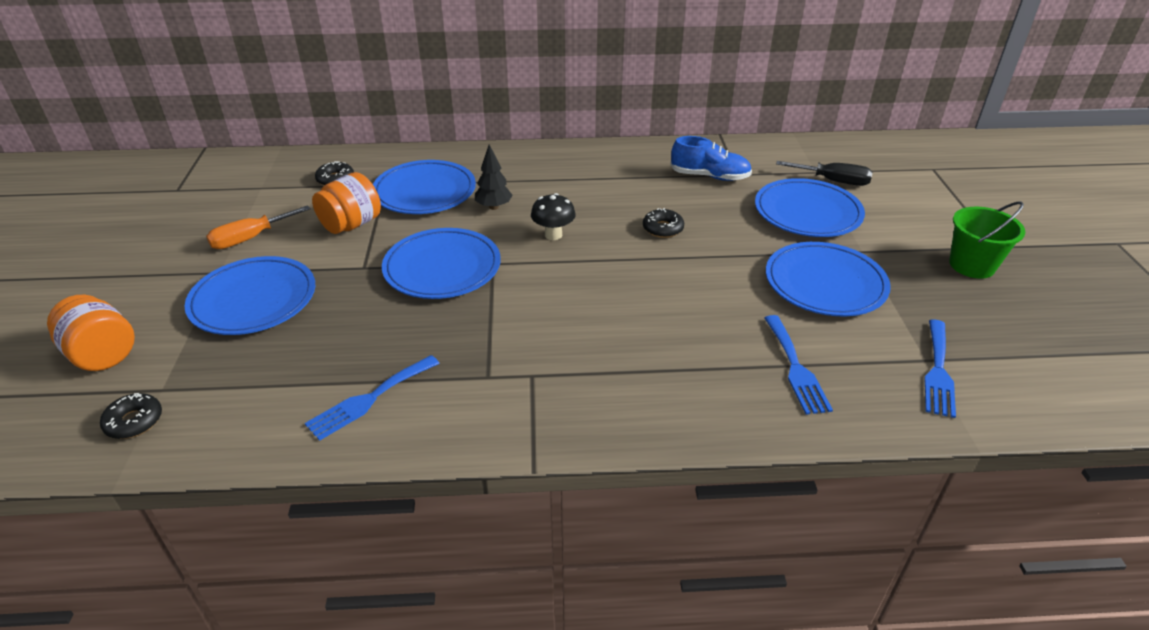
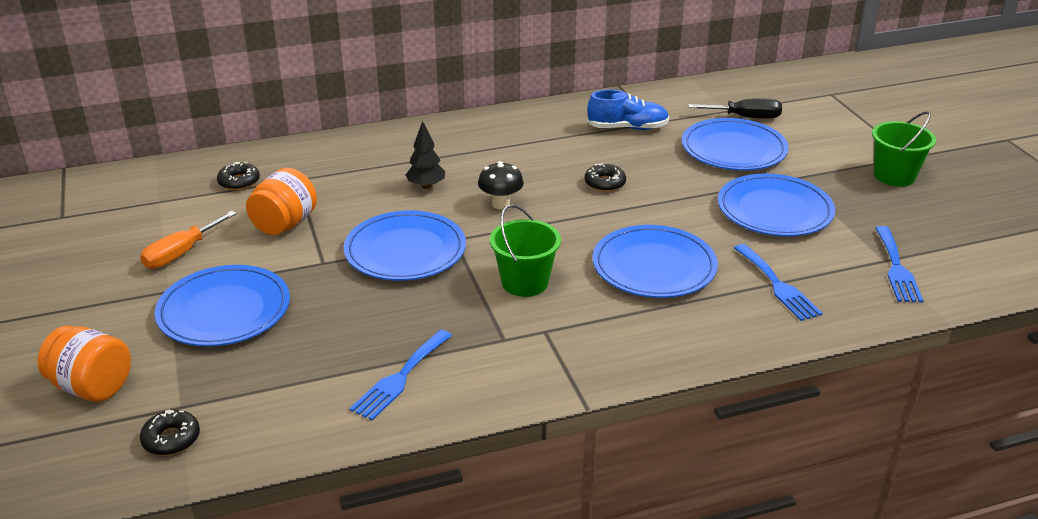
camera: 15 degrees left, 5 degrees down
(425, 192) = (345, 181): blue plate -> blue plate (654, 267)
(537, 319) = (525, 282): none -> green bucket

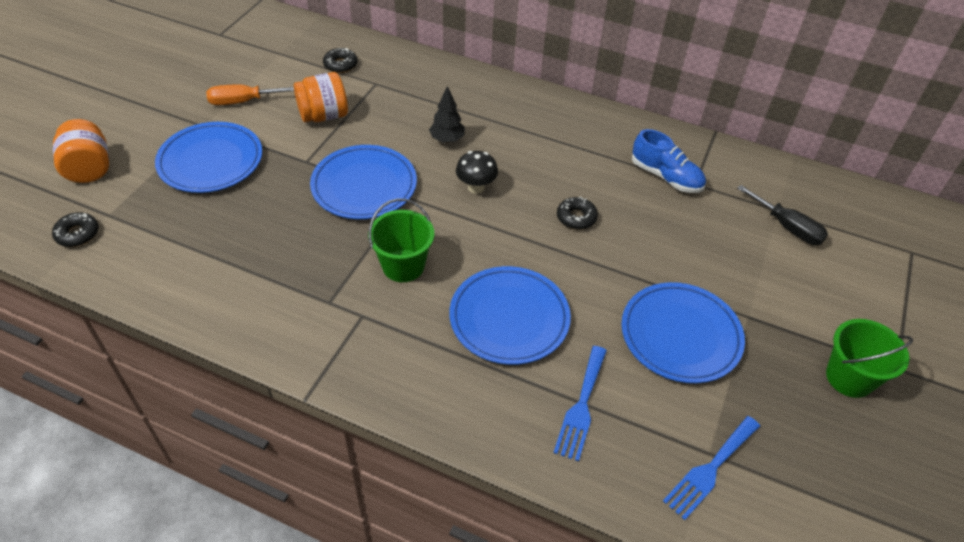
camera: 40 degrees right, 15 degrees up
(400, 378) = (234, 284): blue fork -> none
(733, 150) = (729, 253): blue plate -> none

